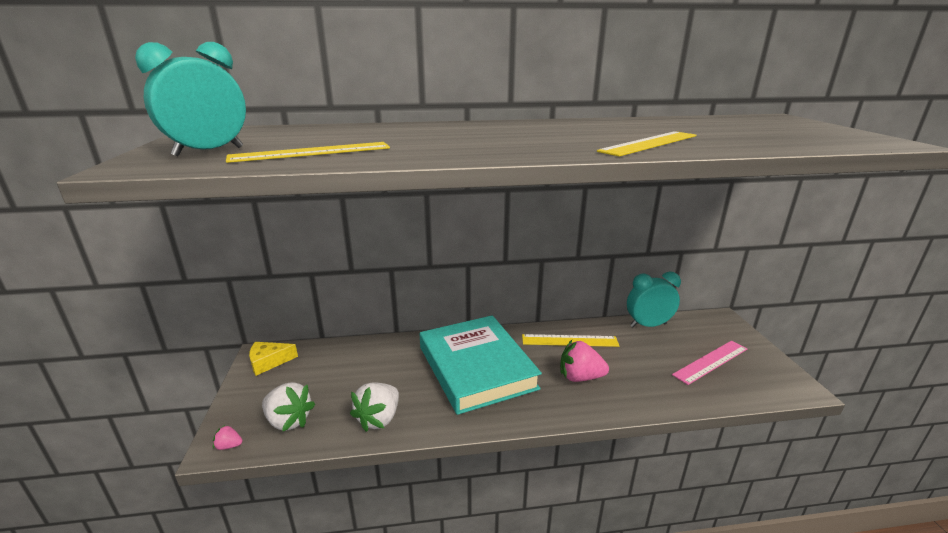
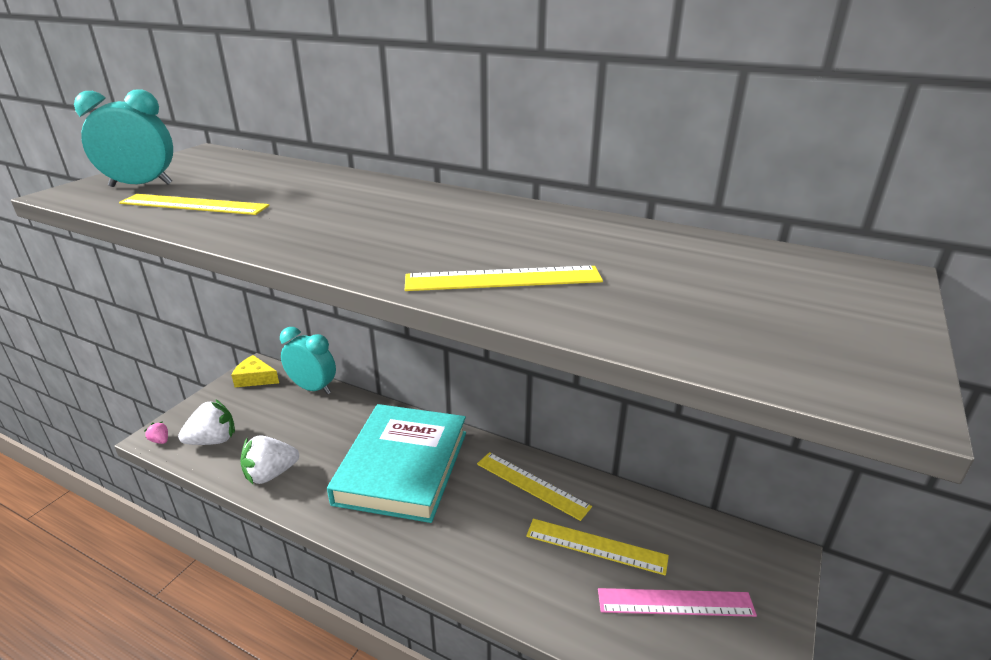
camera: 35 degrees right, 5 degrees up
(289, 421) = (213, 440): white strawberry -> white strawberry turned 90 degrees counterclockwise
(580, 377) = (488, 532): pink strawberry -> none
(643, 355) = (596, 546): none -> yellow ruler
(648, 325) = (655, 513): turquoise clock -> turquoise clock (313, 388)

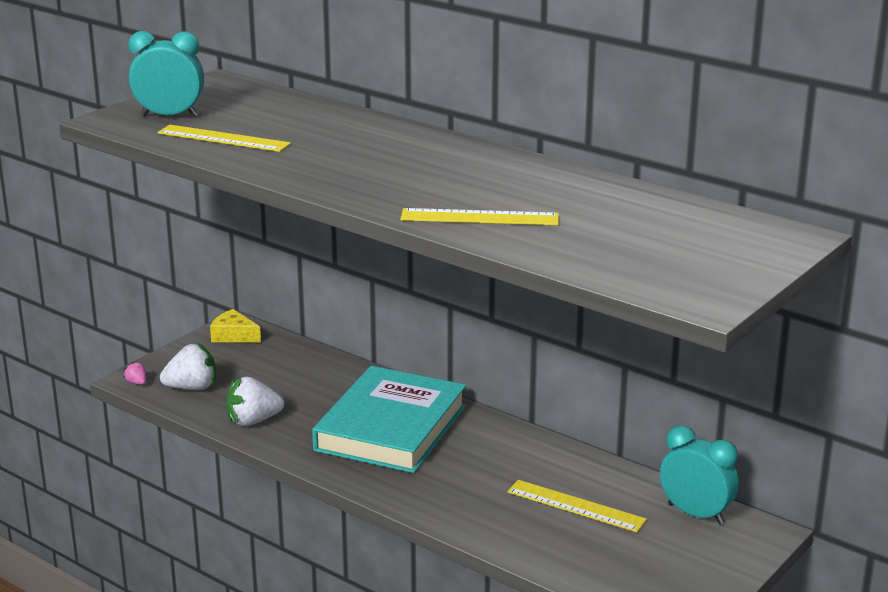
camera: 10 degrees right, 5 degrees down
(313, 388) = (299, 350): turquoise clock -> turquoise clock (695, 514)
(532, 484) = (526, 455): yellow ruler -> none
(675, 603) = (637, 550): pink ruler -> none

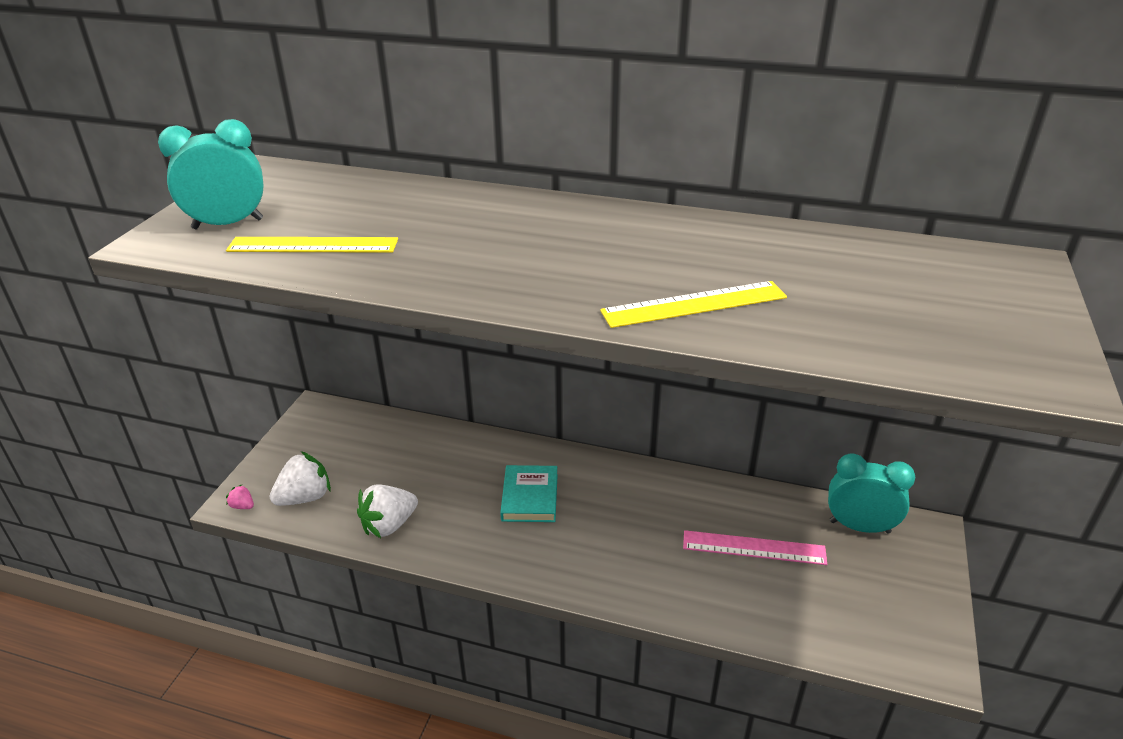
camera: 20 degrees left, 10 degrees up
(233, 335) = (319, 421): yellow cheese -> none
(391, 428) = (530, 497): turquoise book -> turquoise book, size x0.49
(575, 506) = (754, 548): yellow ruler -> pink ruler

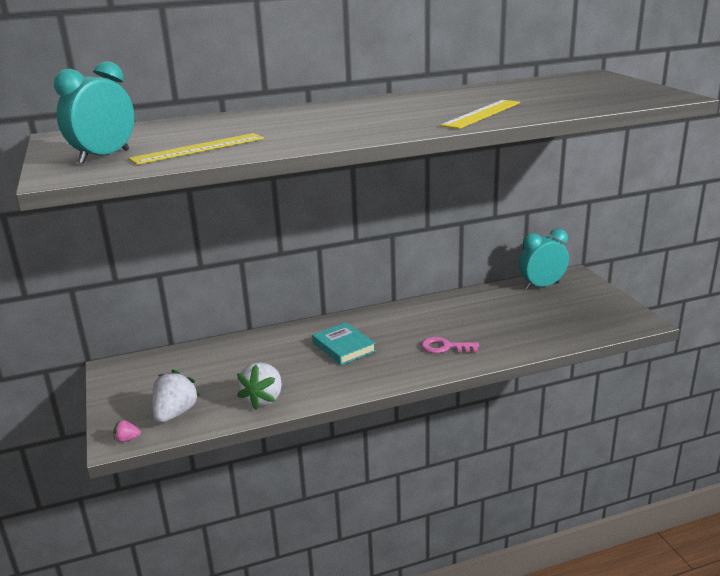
camera: 35 degrees left, 10 degrees down
(633, 560) = (445, 347): none -> pink key
(754, 548) = (502, 315): pink ruler -> none

